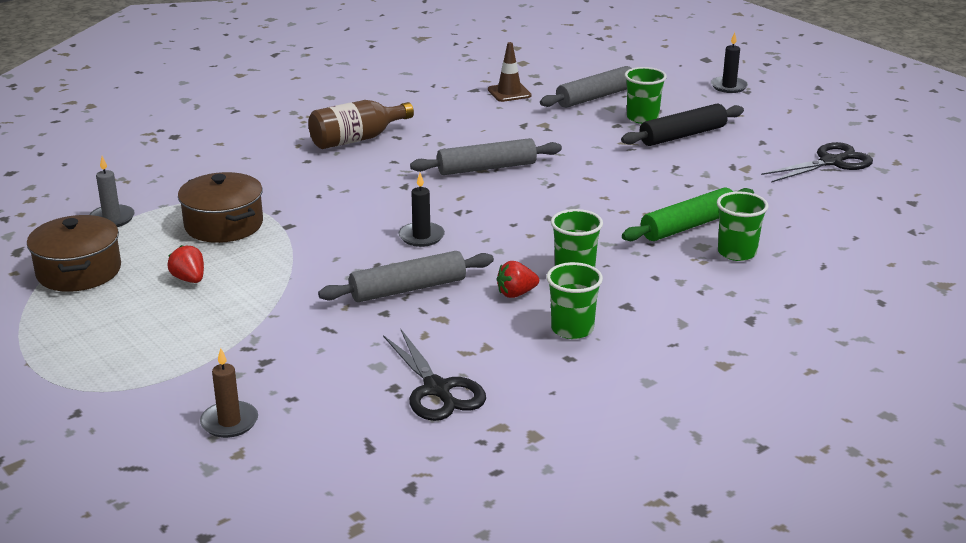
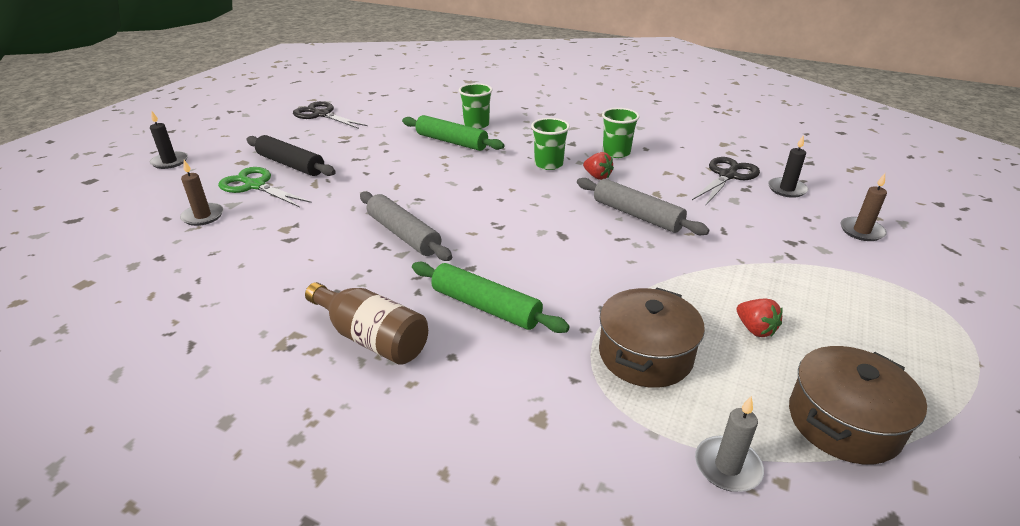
camera: 115 degrees left, 5 degrees up
(189, 279) = (755, 329): red strawberry -> red strawberry turned 60 degrees counterclockwise
(346, 181) = (485, 307): none -> green rolling pin
(421, 236) = (557, 231): black candle -> black candle (787, 189)
(509, 93) = (195, 268): brown traffic cone -> none
(595, 97) = (203, 216): grey rolling pin -> brown candle
(642, 118) = (255, 186): green cup -> green scissors

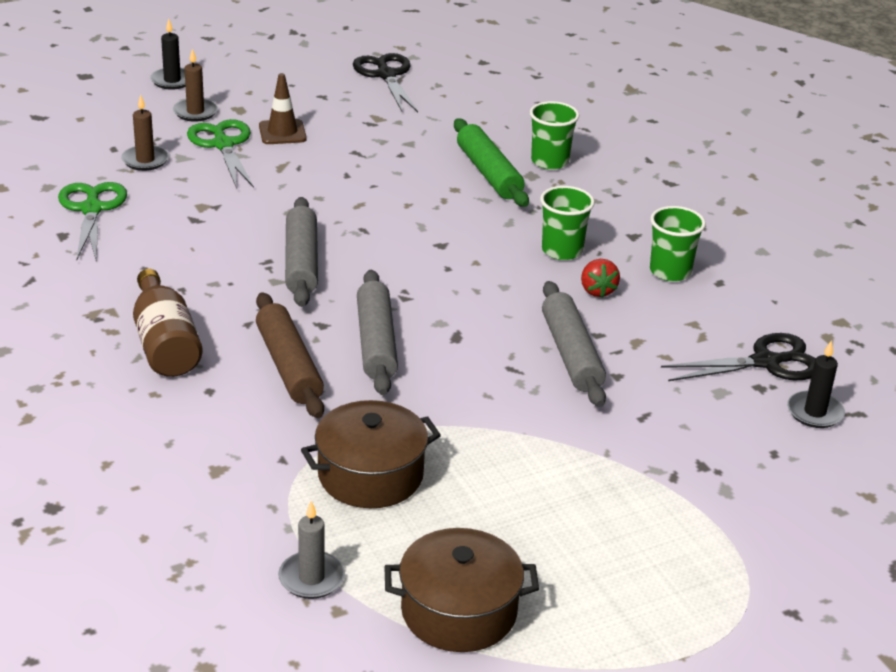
camera: 35 degrees right, 0 degrees up
(192, 266) = (92, 209): none -> green scissors
(291, 164) = (282, 132): black rolling pin -> brown traffic cone
(485, 307) = (288, 366): green rolling pin -> brown rolling pin
(521, 262) = (376, 343): none -> grey rolling pin
(755, 329) = (507, 512): red strawberry -> none
(861, 231) = (815, 498): brown candle -> brown candle (195, 112)

